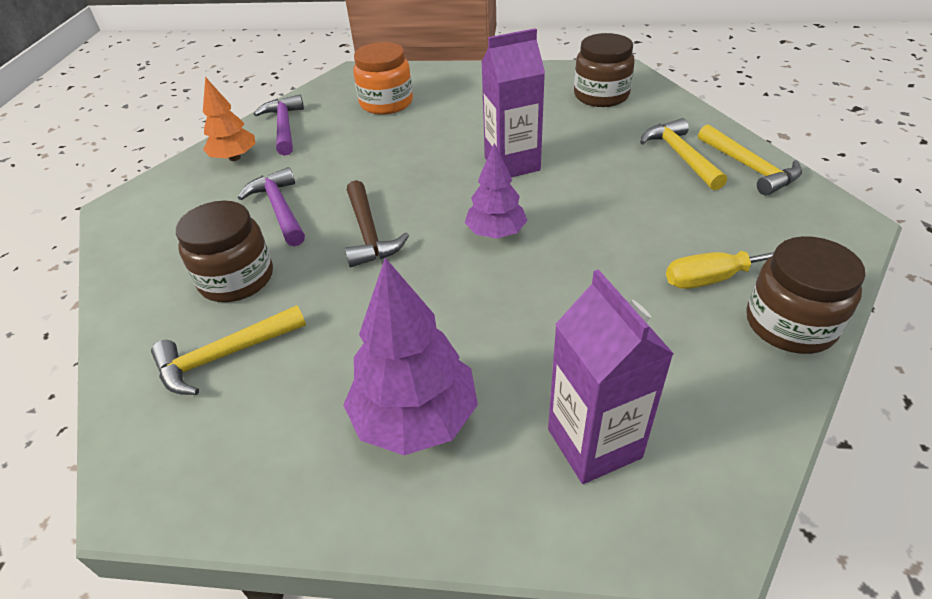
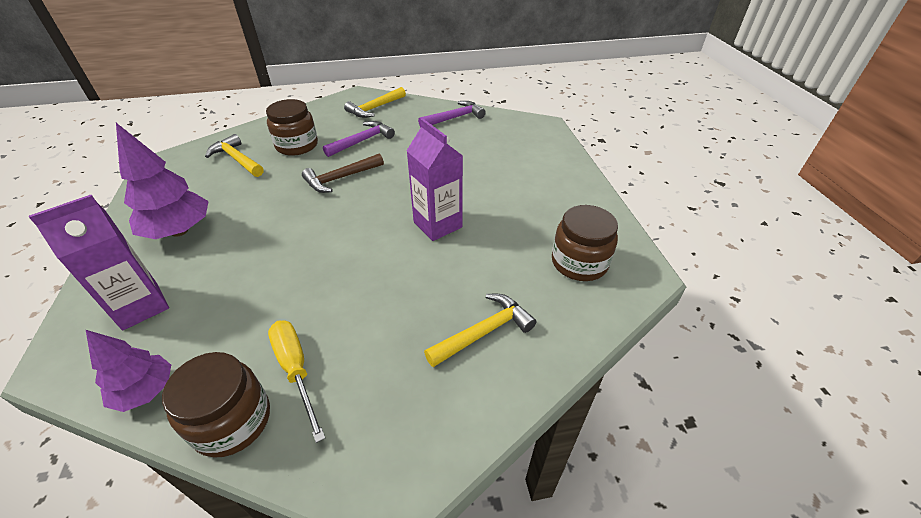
camera: 70 degrees right, 0 degrees up
(234, 158) = (413, 112): orange tree -> none
(386, 103) = (504, 148): orange jar -> none
(496, 233) = (346, 231): purple tree -> purple tree (146, 391)
(749, 168) = (478, 393): yellow hammer -> yellow hammer (375, 108)

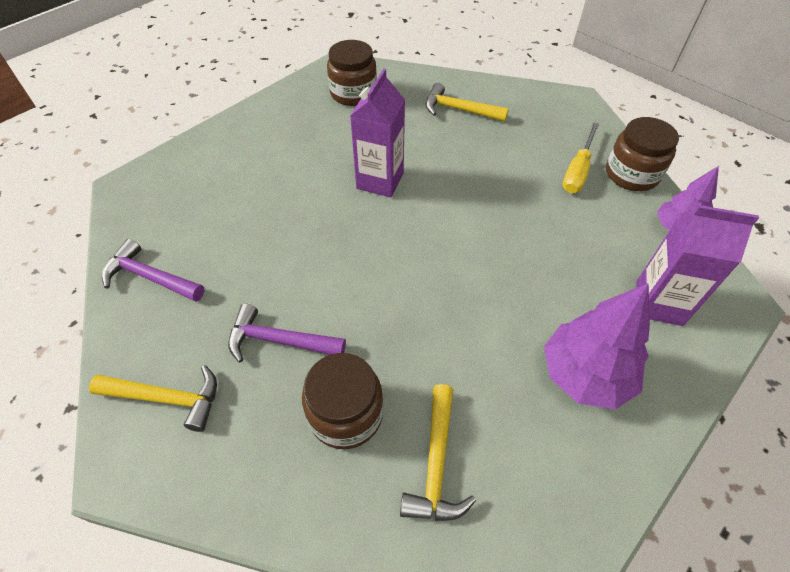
camera: 125 degrees left, 10 degrees up
(340, 178) = (376, 300): brown hammer -> none

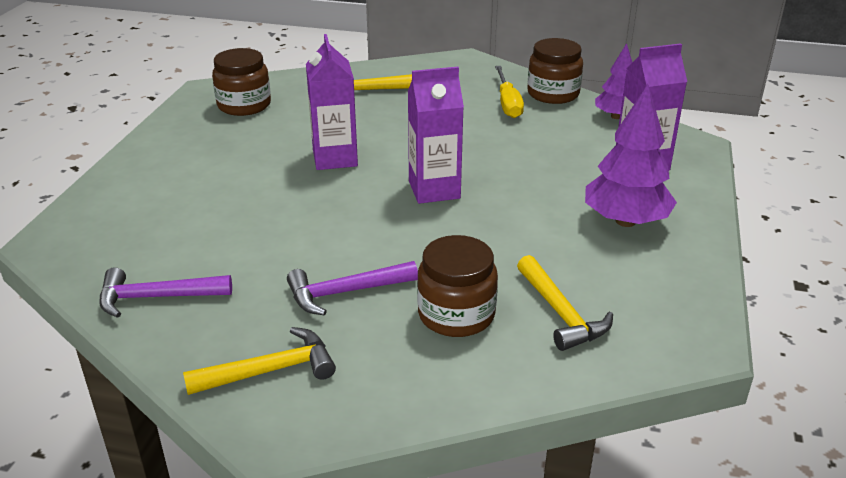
camera: 30 degrees left, 20 degrees down
(434, 253) = (434, 190): none -> purple carton

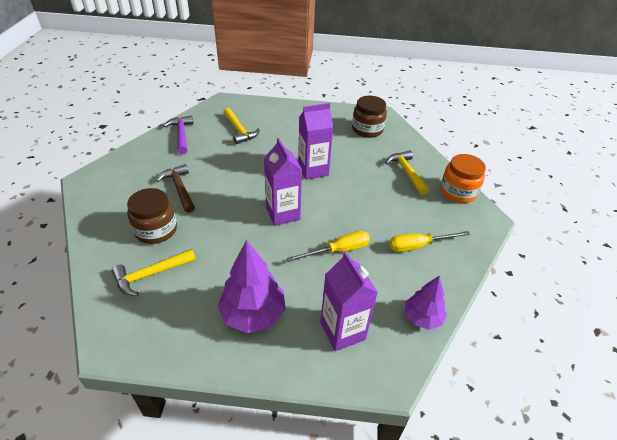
camera: 80 degrees right, 10 degrees up
(270, 370) = (125, 173): yellow hammer -> yellow hammer (239, 130)
(345, 293) = (179, 188): purple hammer -> brown hammer
(413, 66) = (458, 192): none -> orange jar
(514, 154) = (338, 251): none -> yellow screwdriver
(553, 94) = (448, 274): brown jar -> none

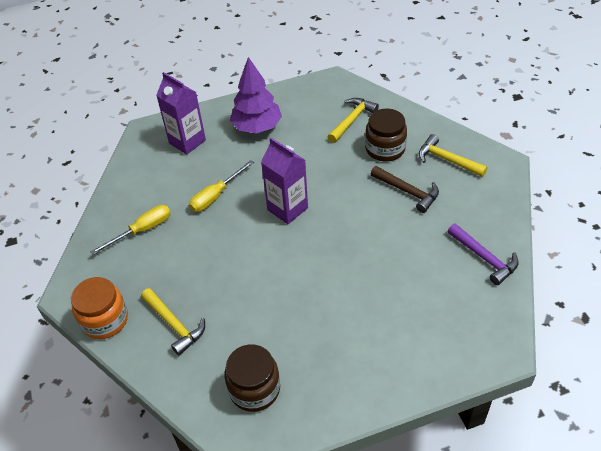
camera: 160 degrees right, 5 degrees up
(239, 130) = (425, 299): yellow hammer -> yellow hammer (447, 160)
(313, 170) = (289, 276): purple carton -> none
(422, 318) = (129, 172): purple tree -> none

